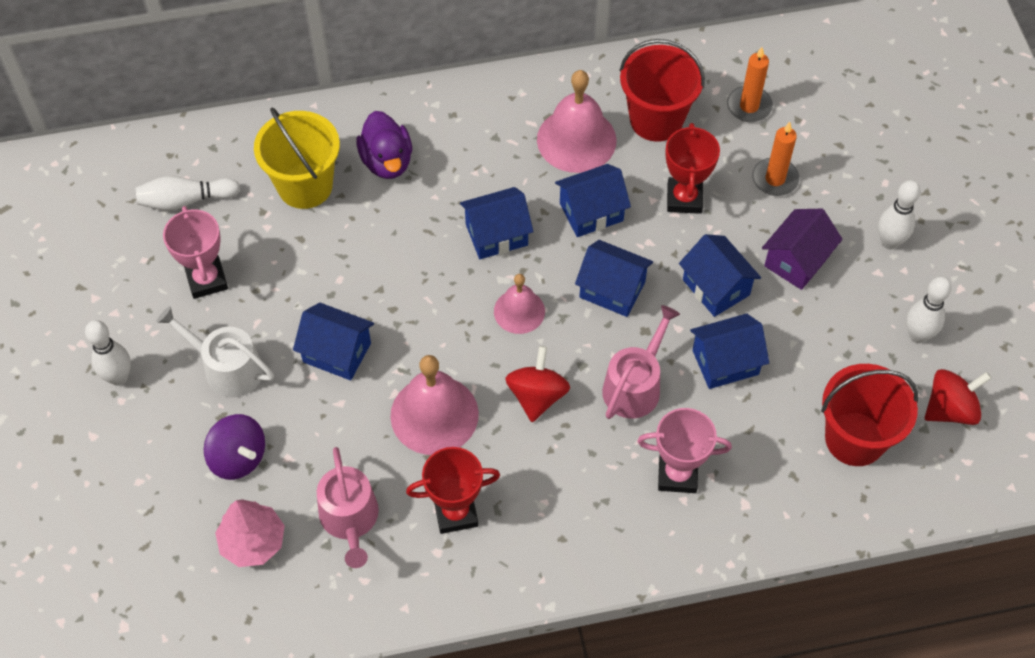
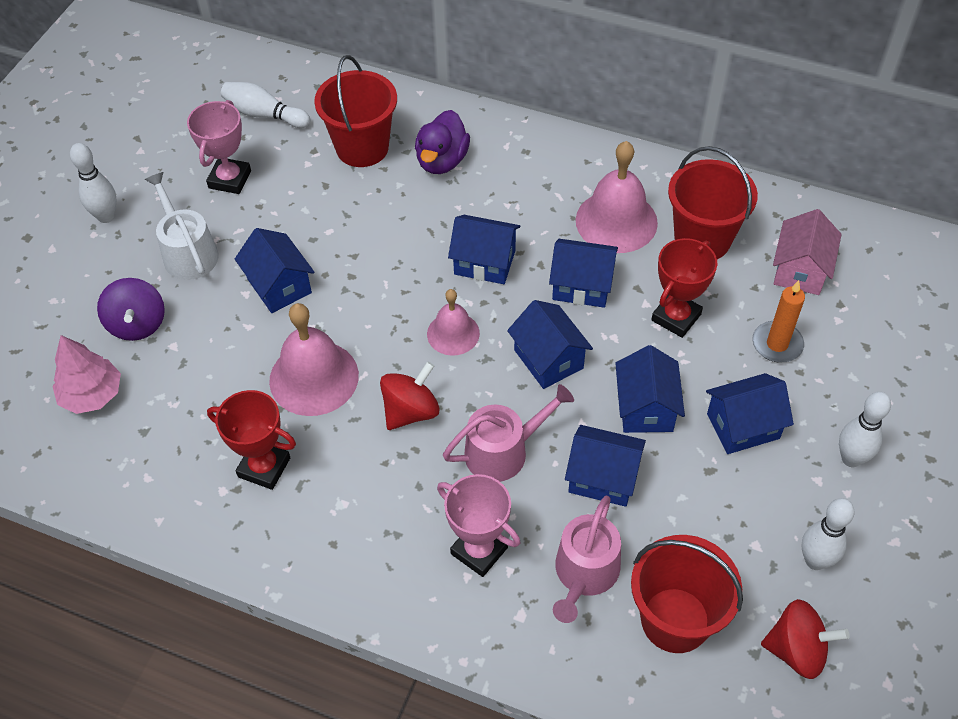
camera: 35 degrees right, 5 degrees down
(305, 186) = (362, 148): yellow bucket -> red bucket
(350, 519) = (178, 422): pink watering can -> pink watering can (584, 574)
(749, 106) = (800, 270): orange candle -> pink house
(797, 261) = (743, 426): purple house -> blue house

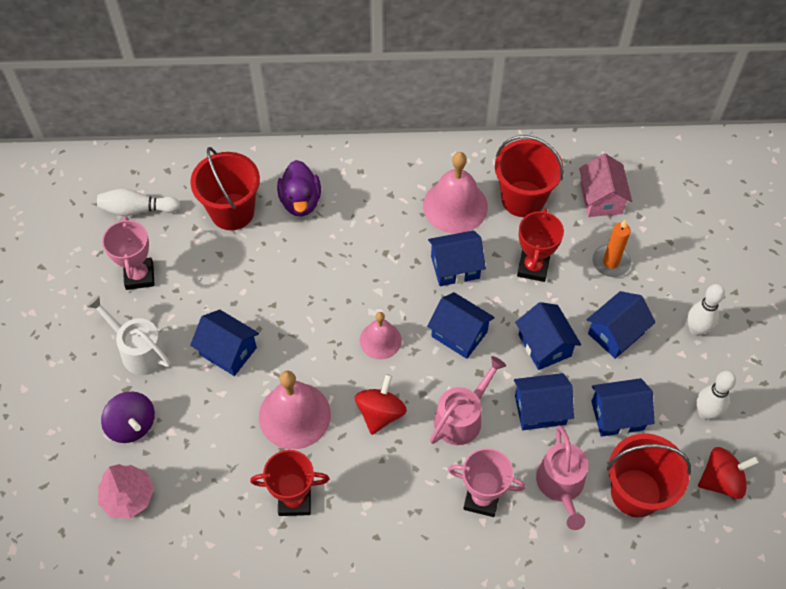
camera: 25 degrees left, 5 degrees up
(106, 216) = (54, 344): white bowling pin -> none
(484, 262) = (375, 274): blue house -> blue house (617, 415)

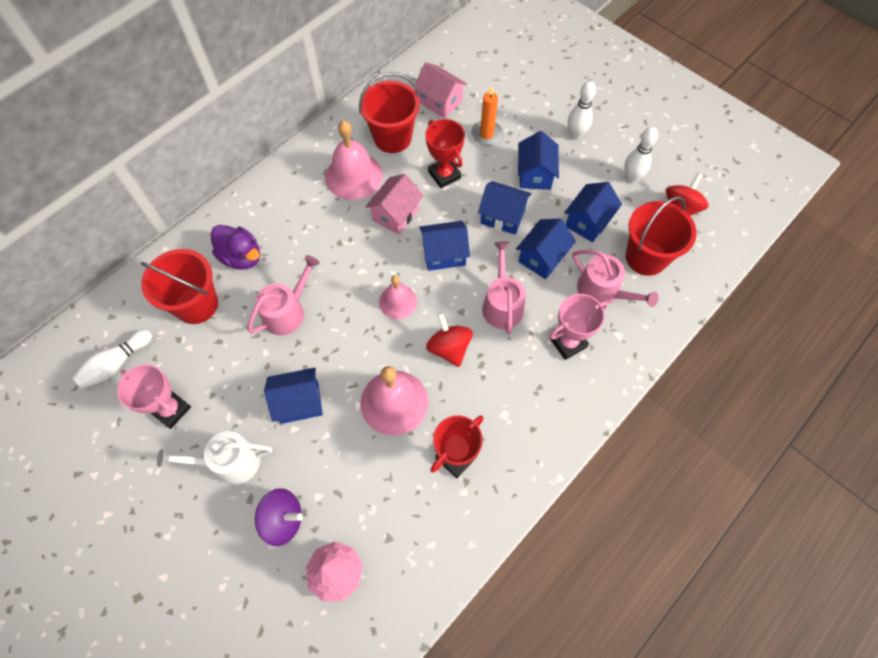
camera: 45 degrees left, 5 degrees up
(290, 274) = (287, 311): none -> pink watering can
(455, 267) = (396, 214): blue house -> pink house

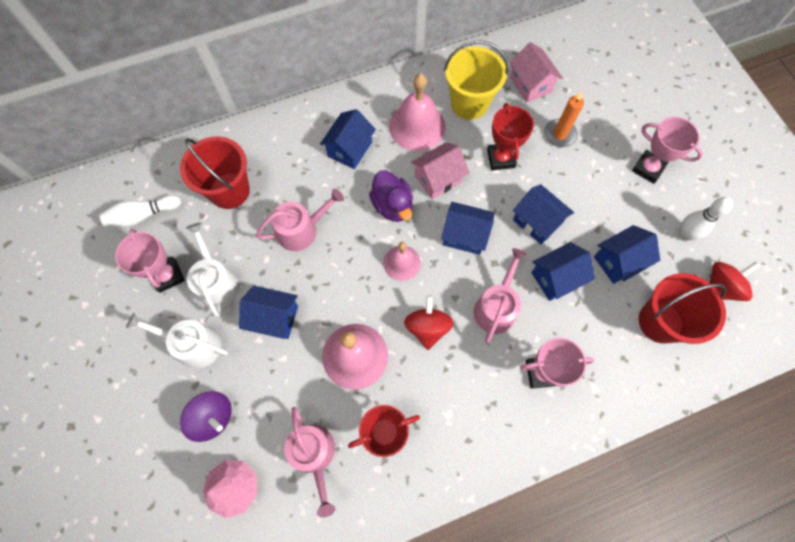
camera: 25 degrees right, 5 degrees up
(225, 394) = (216, 282): none -> white watering can
(241, 257) = (286, 163): purple duck -> purple duck (392, 206)
(392, 138) = (469, 103): red bucket -> yellow bucket
(535, 174) = (588, 192): blue house -> blue house (350, 149)
(575, 135) = (648, 168): white bowling pin -> pink trophy
(602, 291) = (600, 337): pink watering can -> pink watering can (314, 455)

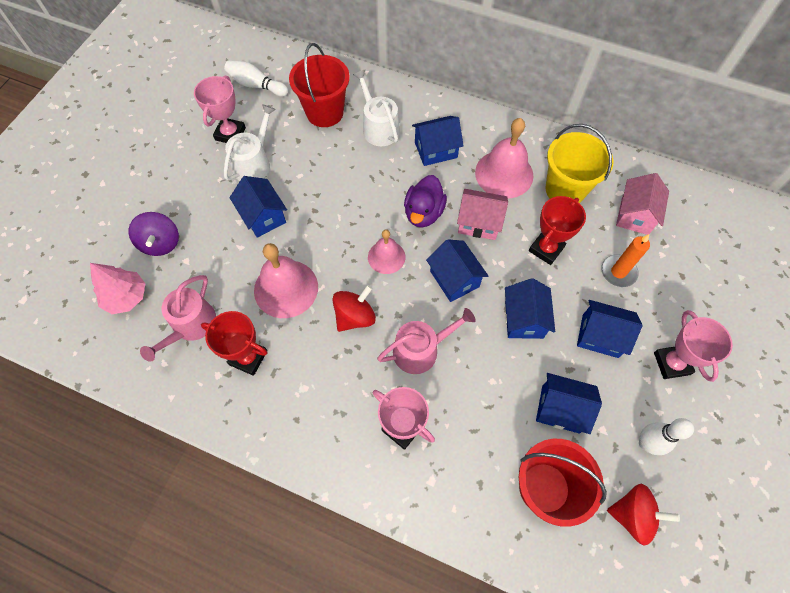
camera: 45 degrees right, 5 degrees down
(193, 344) = (199, 188): white watering can -> white watering can (378, 127)
(302, 230) = (343, 176): pink watering can -> none
(556, 278) = (492, 373): blue house -> blue house (600, 336)

